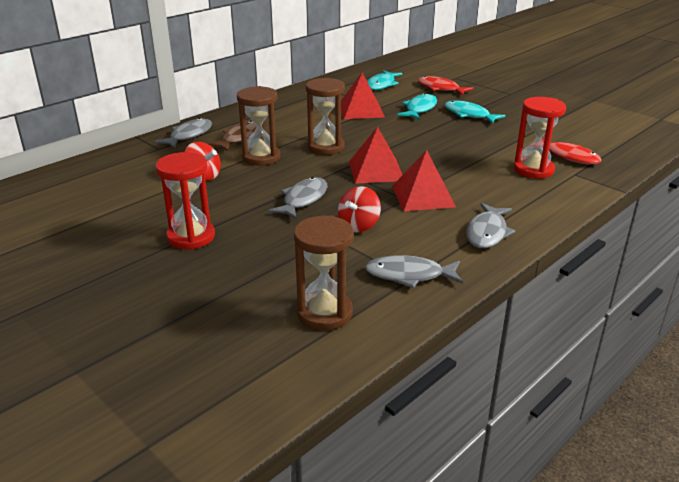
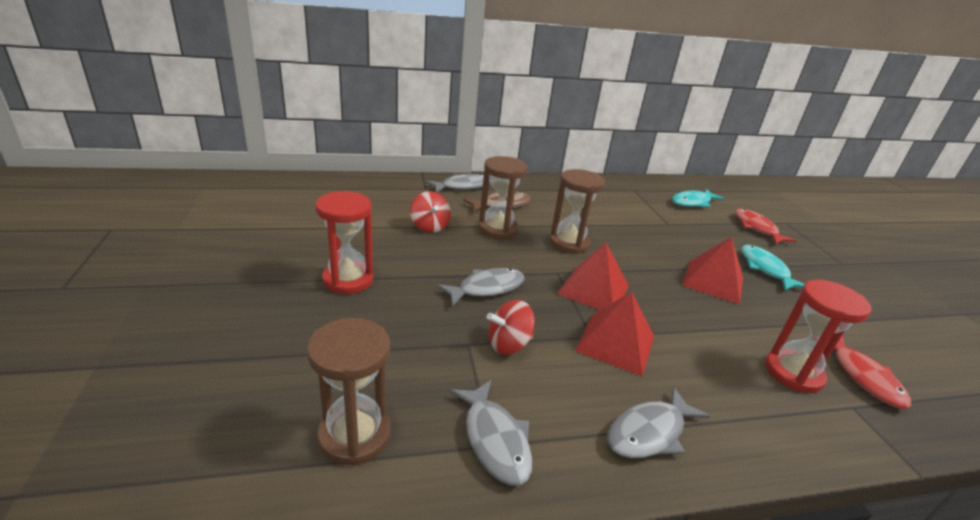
camera: 30 degrees right, 0 degrees up
(361, 110) = (644, 220): red pyramid -> red pyramid (713, 281)
(409, 275) = (495, 440): grey fish -> grey fish turned 150 degrees counterclockwise
(419, 109) = (711, 241): turquoise fish -> none

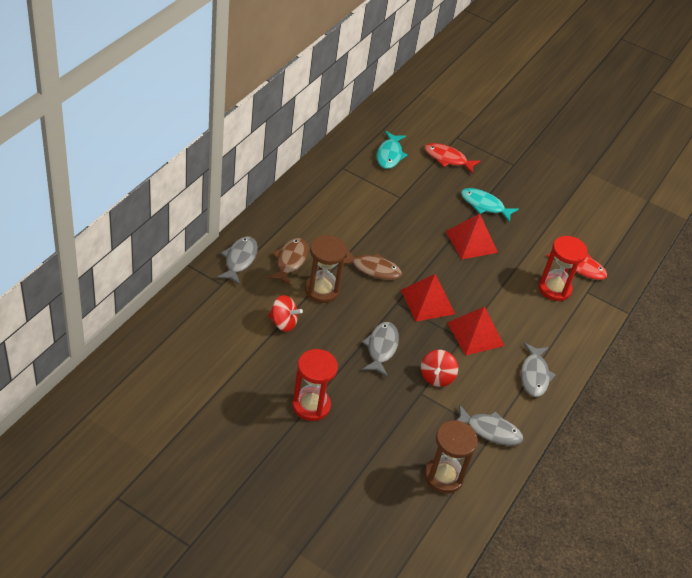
camera: 50 degrees left, 15 degrees up
(569, 243) = (373, 269): brown hourglass -> brown fish

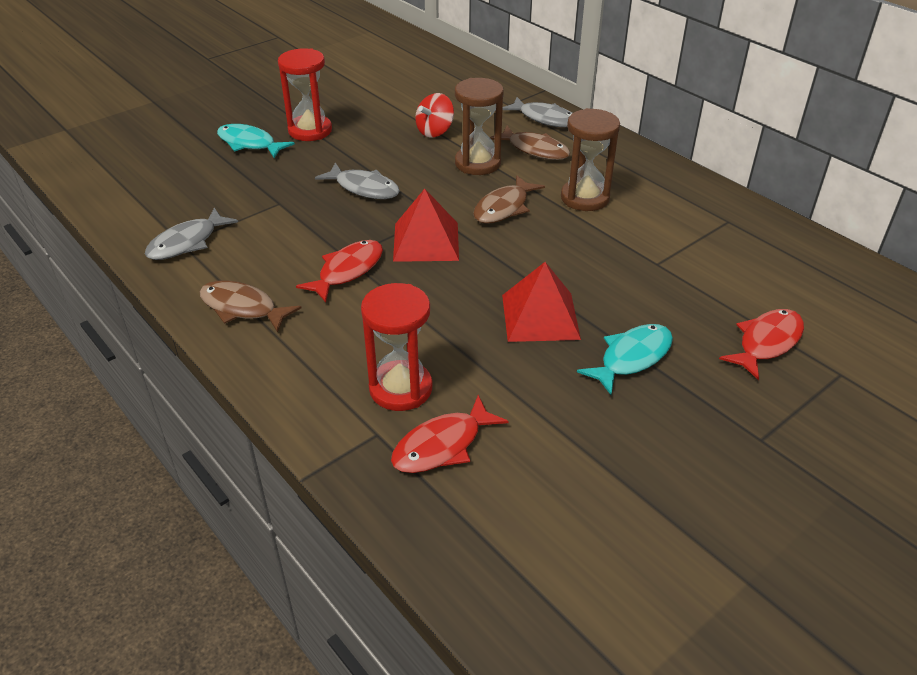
camera: 115 degrees right, 5 degrees down
(389, 155) = (768, 274): turquoise fish -> turquoise fish (249, 144)
(436, 377) = (295, 220): red spinning top -> none
(443, 476) = (156, 193): brown hourglass -> brown hourglass (585, 198)
(475, 334) = (347, 271): red pyramid -> red fish
(534, 375) = (242, 308): grey fish -> brown fish

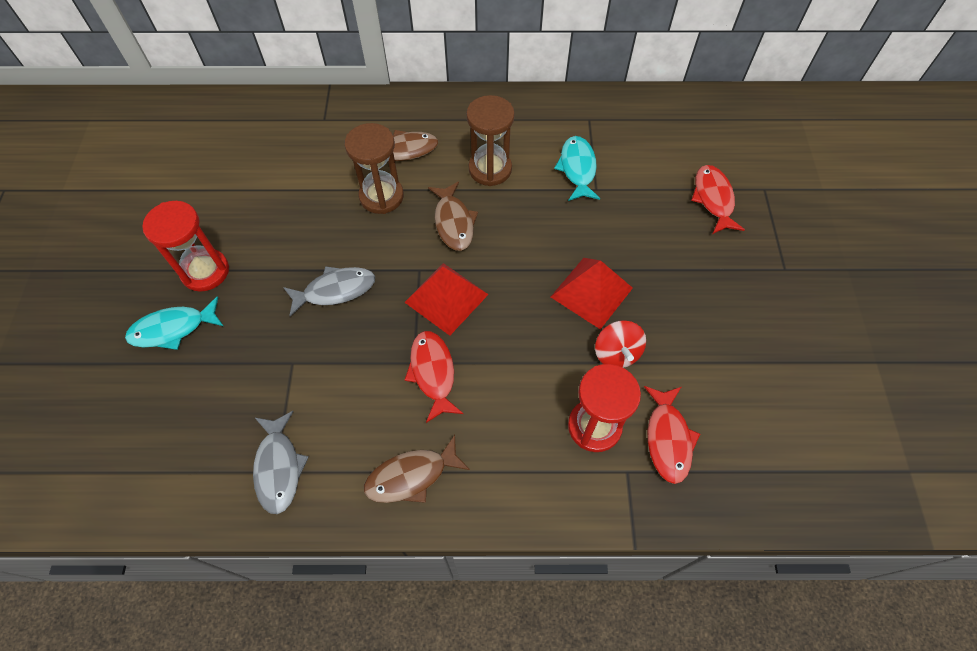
camera: 50 degrees left, 20 degrees up
(435, 131) = (307, 190): red spinning top -> red spinning top (616, 353)
(545, 119) = (369, 114): grey fish -> none
(631, 358) = (671, 275): turquoise fish -> turquoise fish (577, 169)

